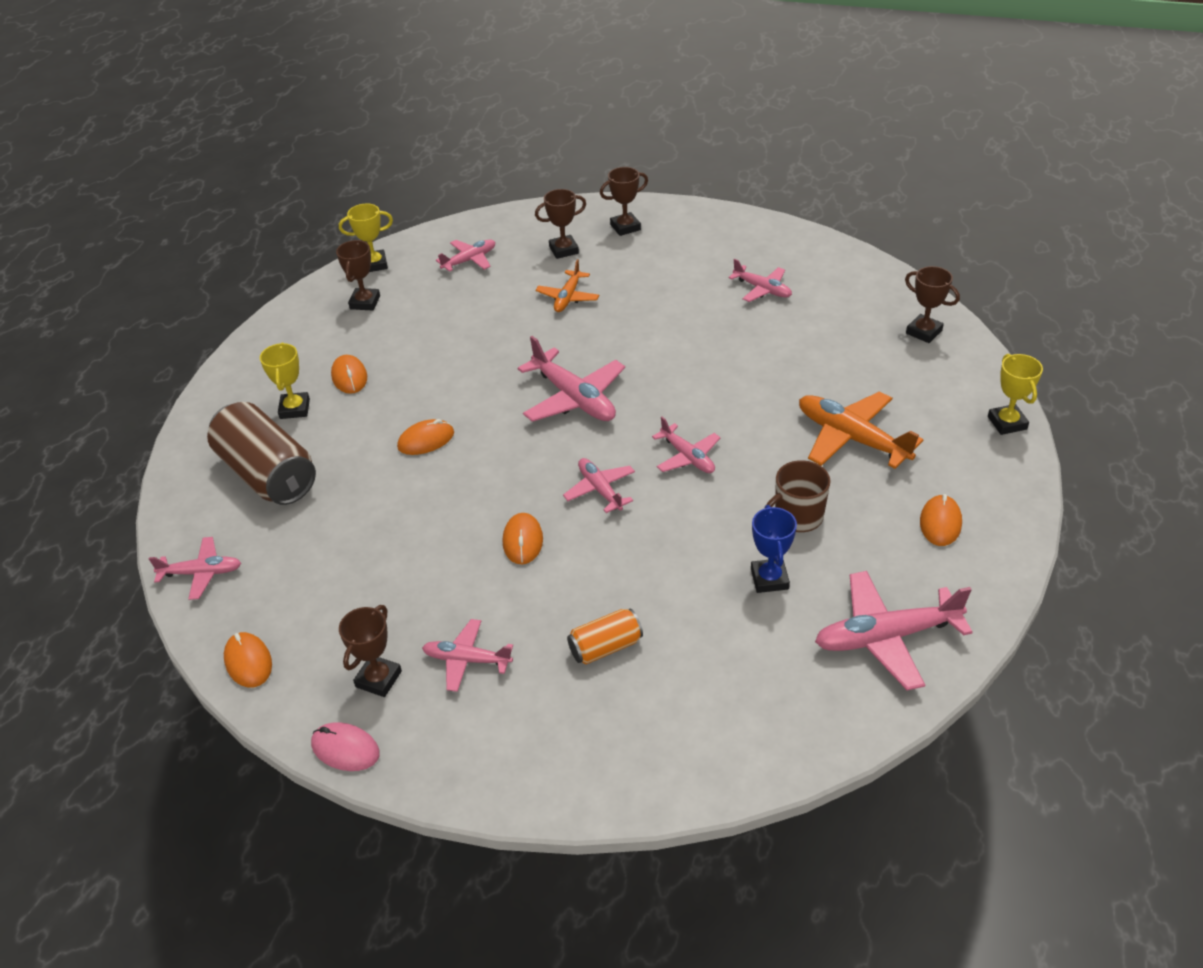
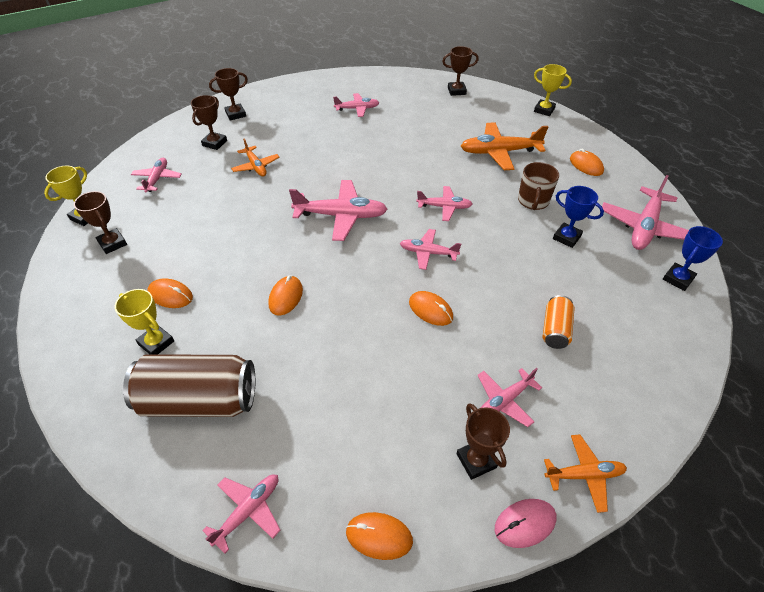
camera: 50 degrees left, 5 degrees up
(439, 765) = (584, 475): none -> orange plane
(625, 227) = (235, 114): brown trophy -> brown trophy turned 45 degrees clockwise
(824, 713) = (678, 279): none -> blue trophy

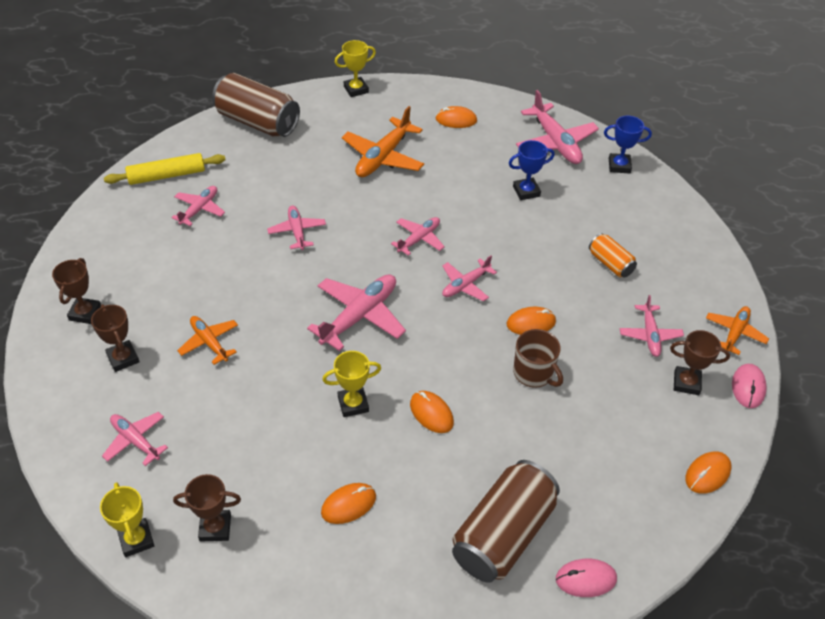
camera: 55 degrees left, 0 degrees up
(156, 343) = (405, 542): yellow trophy -> yellow trophy (353, 404)
(188, 485) = (585, 579): none -> pink mouse
(248, 510) = (636, 546): pink plane -> pink plane (297, 231)
(256, 166) = (209, 342): orange plane -> orange plane turned 135 degrees counterclockwise
(369, 85) = (167, 175): none -> yellow rolling pin
(456, 91) = (257, 122): brown trophy -> brown can
(533, 201) = (467, 181): brown mug -> brown mug (533, 373)
(678, 279) = (619, 166): blue trophy -> blue trophy turned 75 degrees counterclockwise

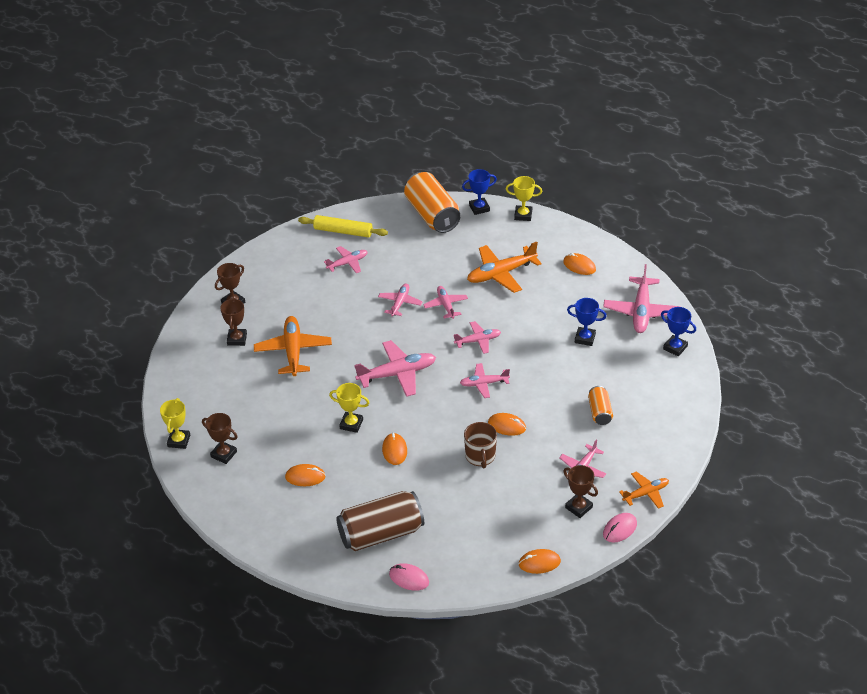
camera: 35 degrees right, 5 degrees down
(135, 440) = (213, 389): pink plane -> pink plane (446, 305)
(209, 342) = (293, 351): orange plane -> orange plane, size x1.68
(257, 122) = (432, 215): brown can -> orange can
(304, 98) = (479, 208): none -> blue trophy

